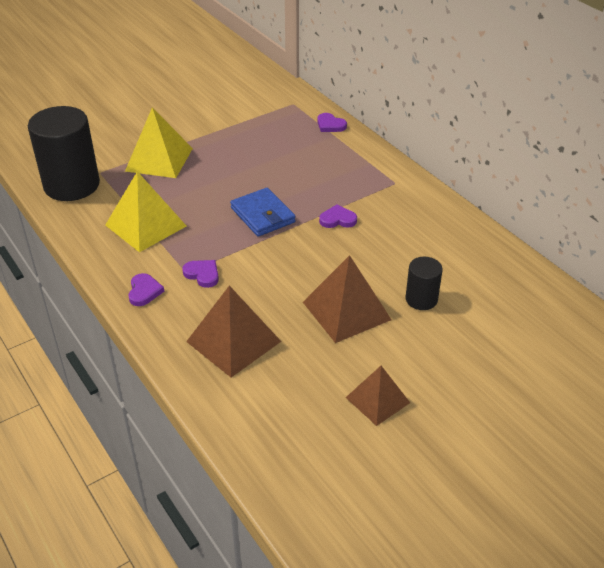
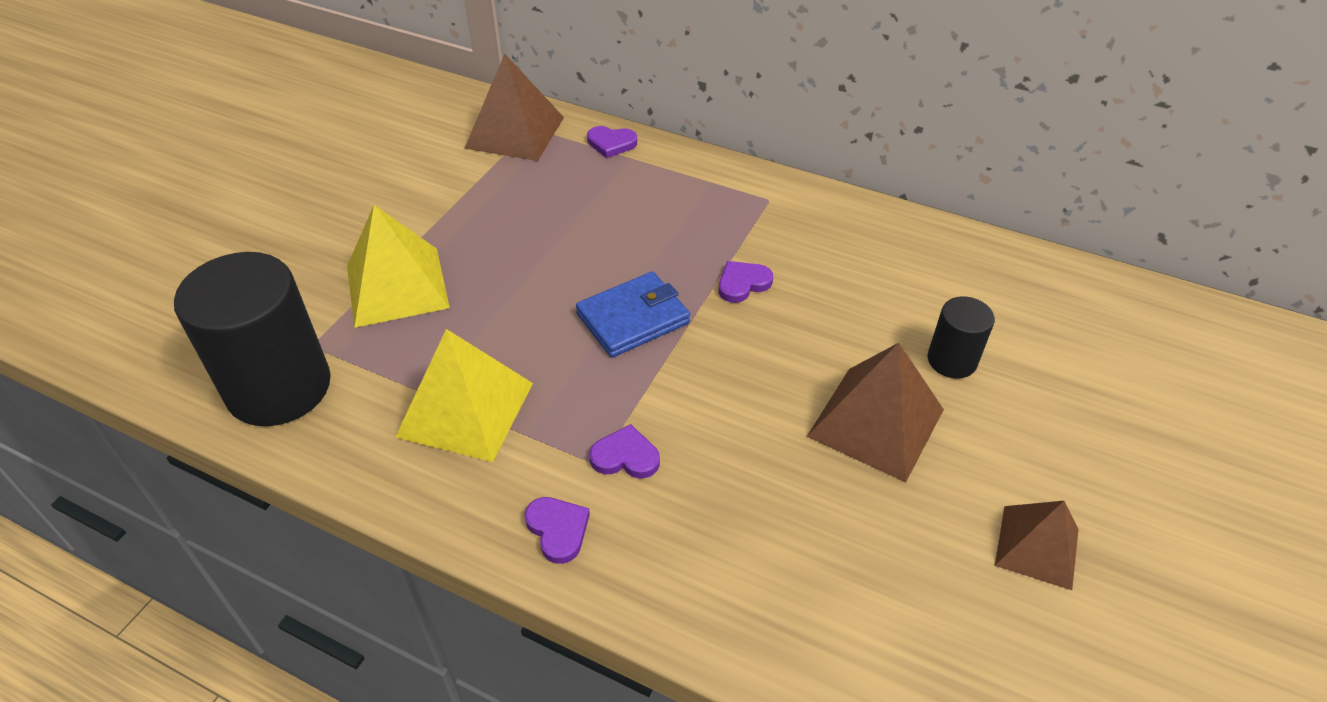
camera: 30 degrees left, 5 degrees up
(233, 341) = (766, 551): brown pyramid -> brown pyramid (515, 132)
(262, 215) = (633, 318): blue wallet -> blue wallet turned 60 degrees counterclockwise

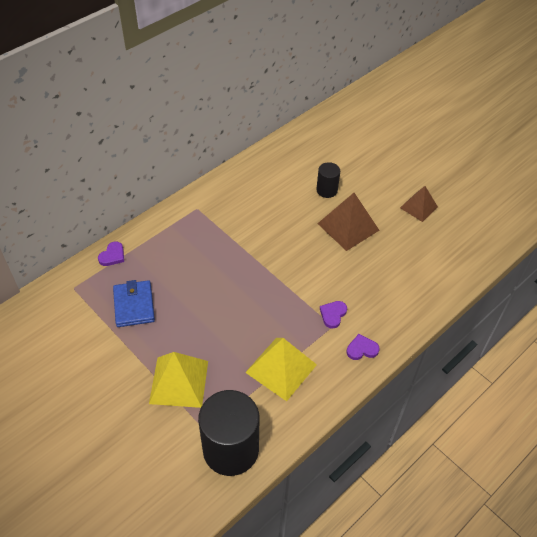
camera: 70 degrees left, 5 degrees up
(515, 132) = (72, 297): brown pyramid -> none
(633, 318) = (252, 287): blue wallet -> blue wallet (134, 305)
(742, 283) = (250, 239): purple heart -> none

